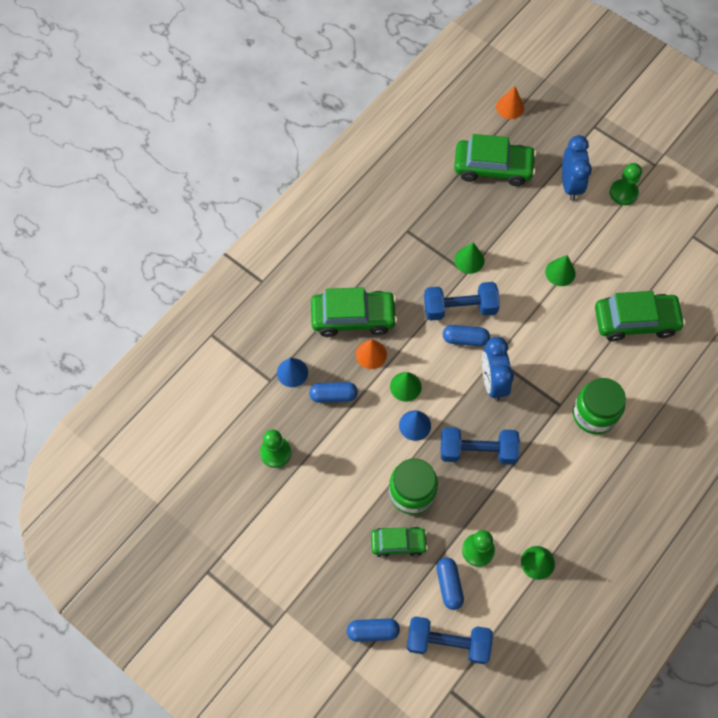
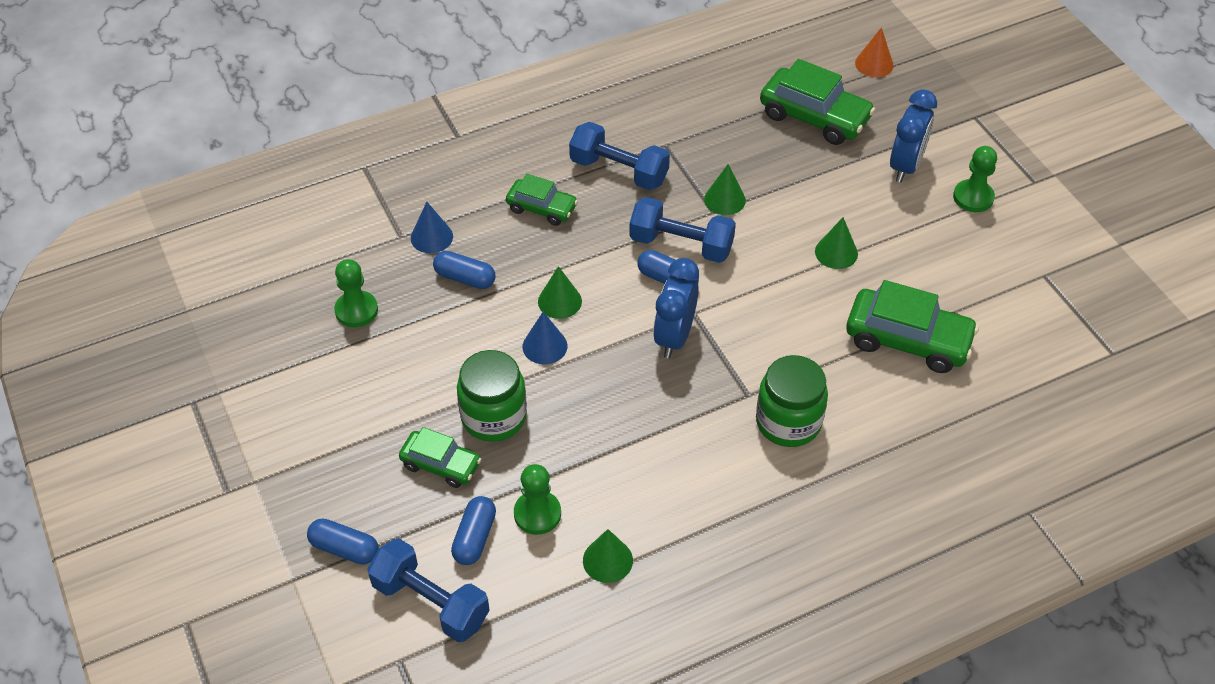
camera: 25 degrees right, 15 degrees down
(353, 318) = (542, 208): green car -> green car, size x0.60
(371, 354) = (538, 253): orange cone -> none
(477, 451) = (607, 404): blue dumbbell -> blue dumbbell (619, 171)

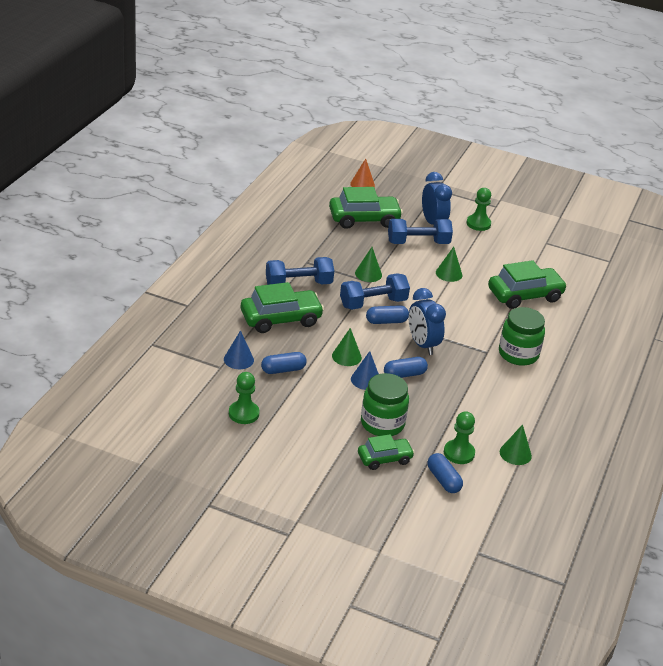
camera: 45 degrees left, 15 degrees down
(344, 549) = (387, 522): blue capsule -> blue capsule (404, 374)
(431, 602) = (460, 519): blue dumbbell -> blue dumbbell (418, 243)
(542, 208) = (281, 319): green car -> green car, size x1.67

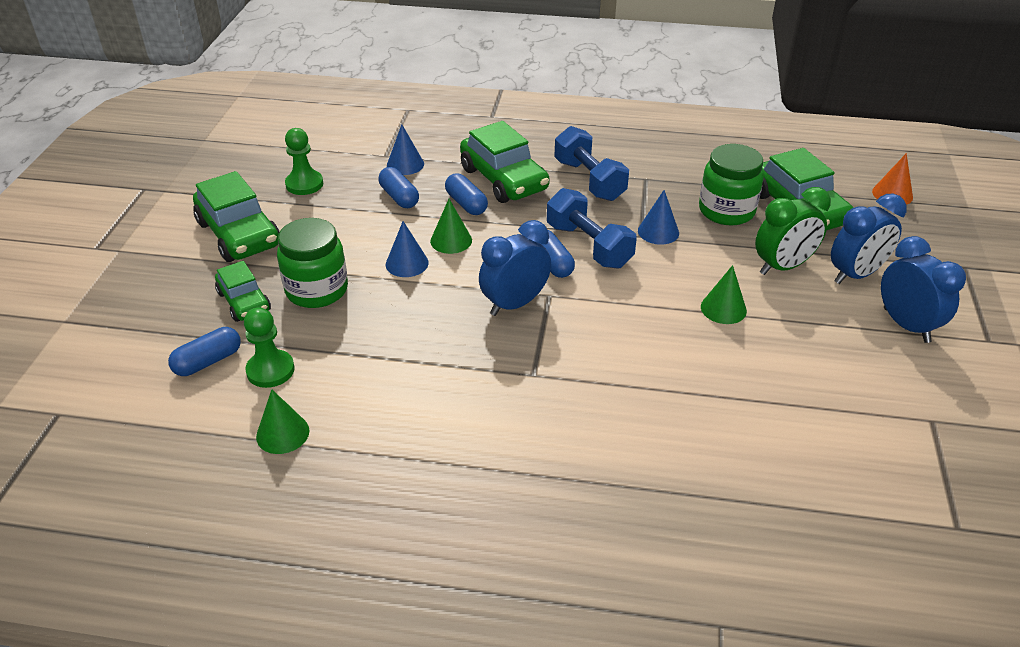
camera: 80 degrees right, 5 degrees up
(368, 274) = (658, 232): green cone -> blue cone
(404, 374) = (434, 296): blue capsule -> blue capsule (466, 204)
(418, 243) = (783, 267): blue dumbbell -> green clock
(478, 224) = (906, 325): green pawn -> blue clock
(518, 354) = (547, 413): green jar -> green jar (726, 211)
(525, 295) = (729, 406): green car -> green car (239, 234)

